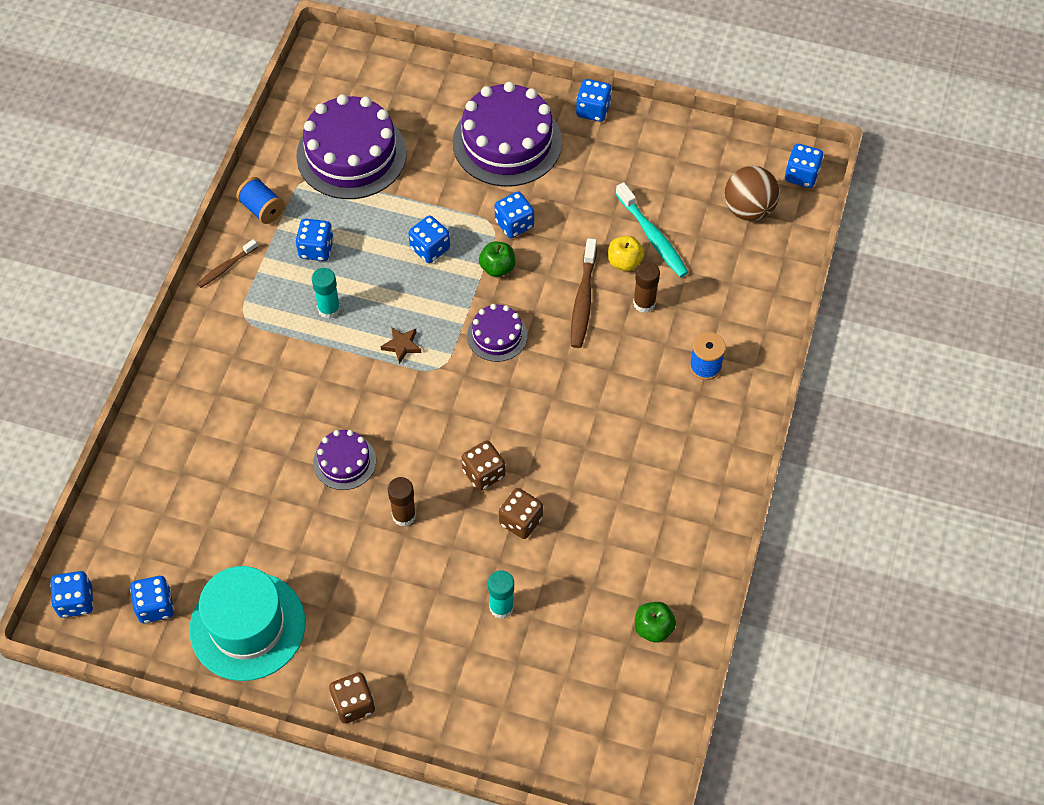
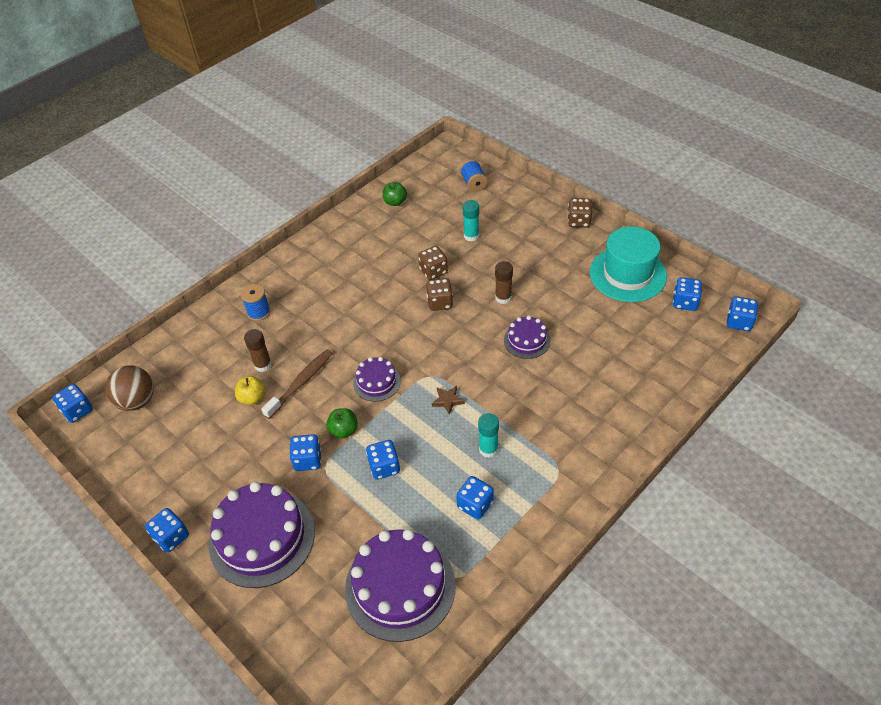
camera: 150 degrees left, 10 degrees down
(226, 267) = (558, 519): brown toothbrush -> none
(262, 209) = (505, 564): blue spool -> blue spool (473, 183)
(652, 237) = (218, 408): turquoise toothbrush -> none

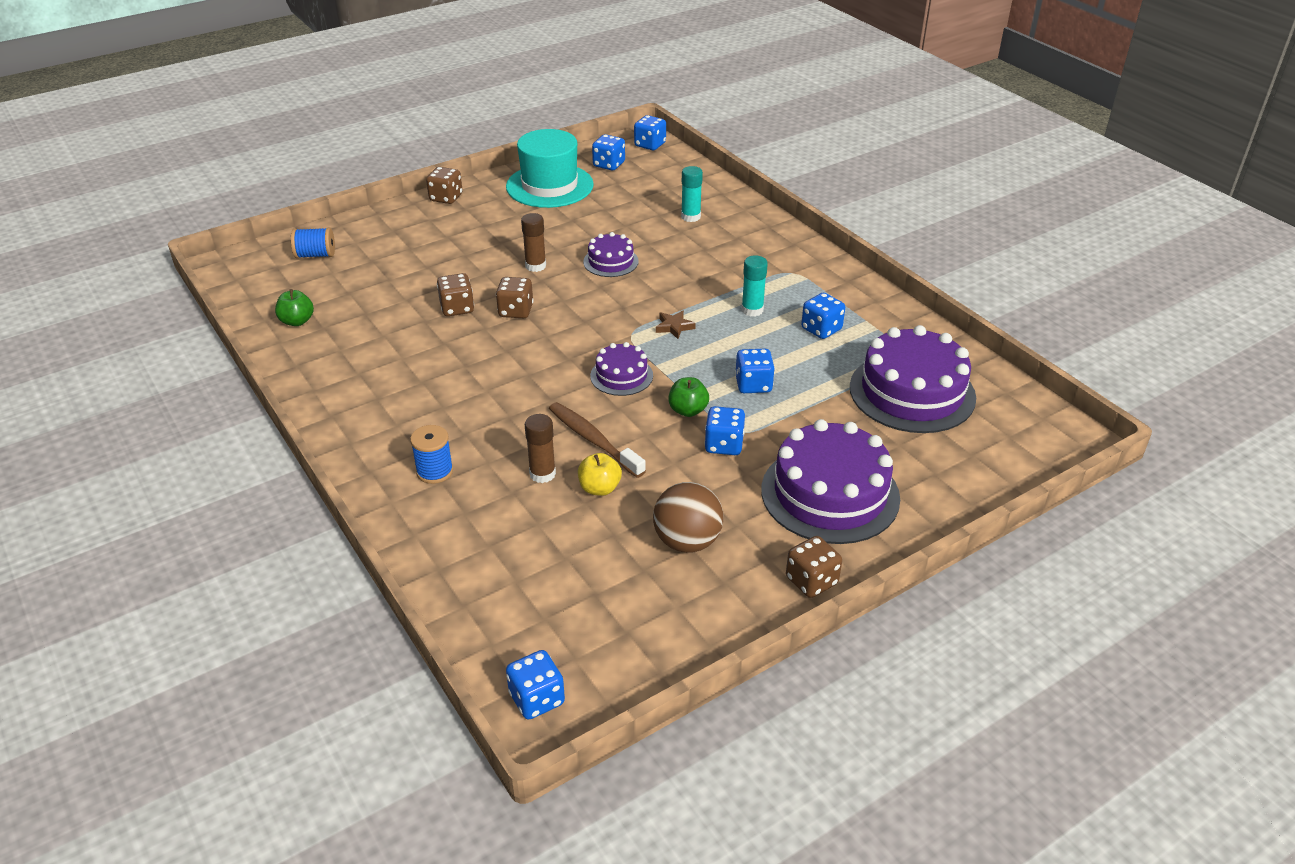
camera: 80 degrees left, 10 degrees down
(137, 401) = (549, 619): brown ball -> brown ball (687, 541)
(171, 537) = (811, 581): blue dice -> brown dice
(471, 236) = (414, 271): turquoise glue stick -> turquoise glue stick (690, 217)

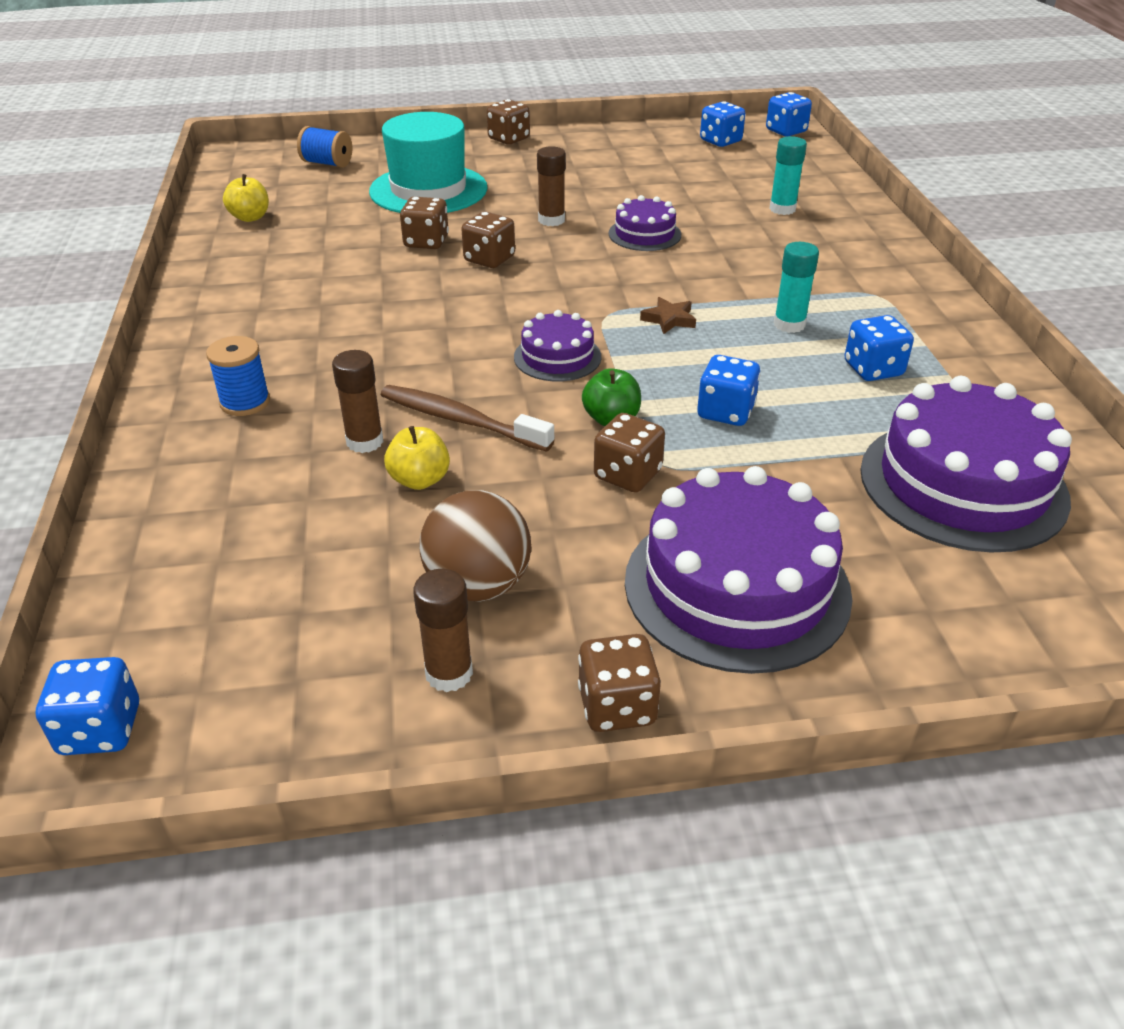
camera: 25 degrees right, 0 degrees up
(297, 321) = (250, 217): green apple -> yellow apple
(549, 186) = (634, 148): turquoise hat -> turquoise hat (428, 190)
(593, 440) = (461, 420): brown toothbrush -> brown toothbrush turned 45 degrees counterclockwise
(710, 596) = (449, 673): none -> brown glue stick
(724, 445) = (627, 475): blue dice -> brown dice

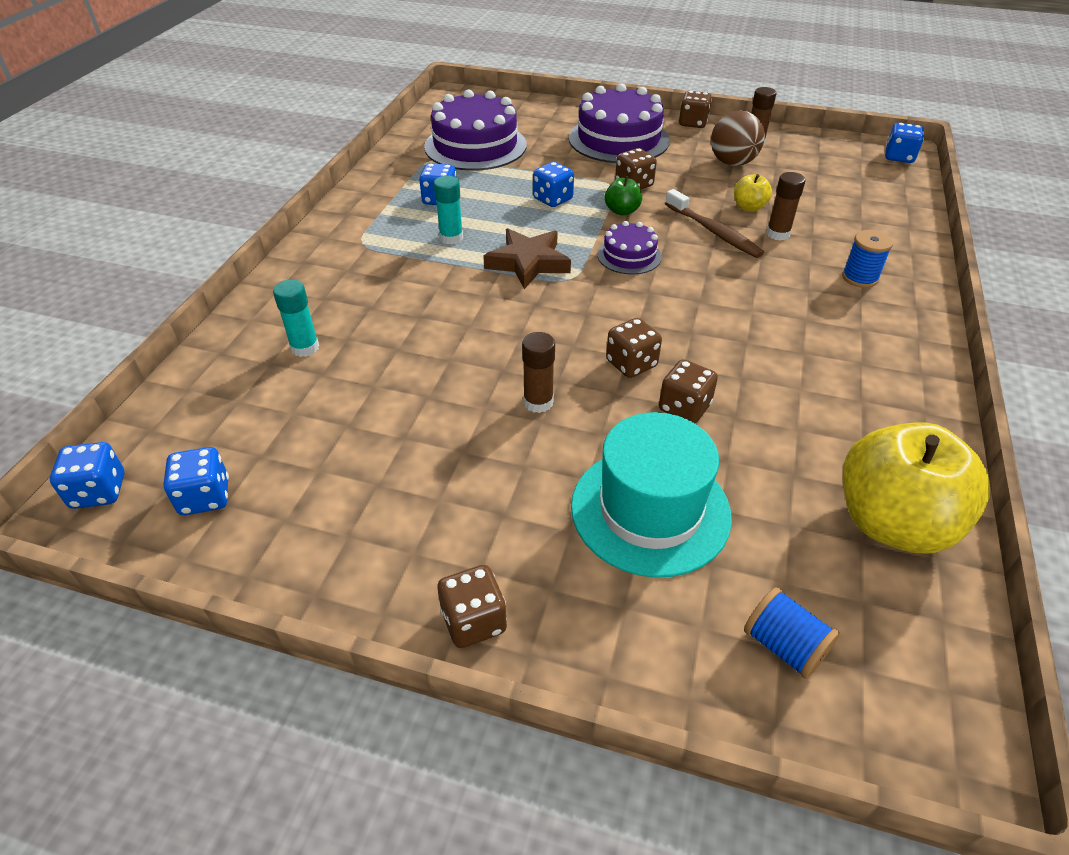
camera: 155 degrees left, 5 degrees up
(250, 217) = (892, 522): yellow apple -> yellow apple, size x2.22
(644, 234) = (465, 353): purple cake -> none
(669, 319) = (528, 263): brown star -> brown star, size x1.96

